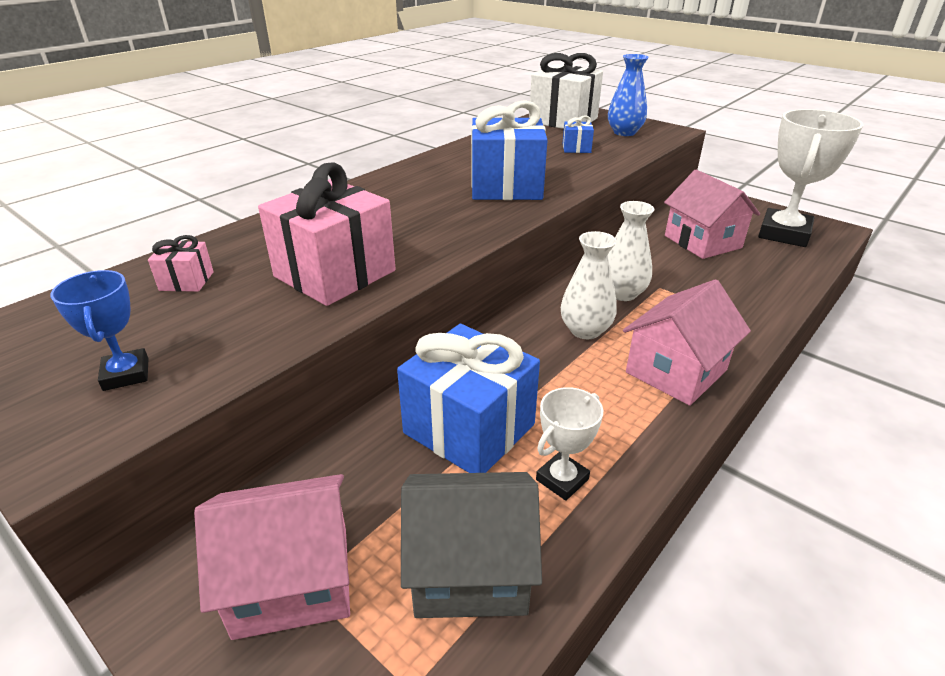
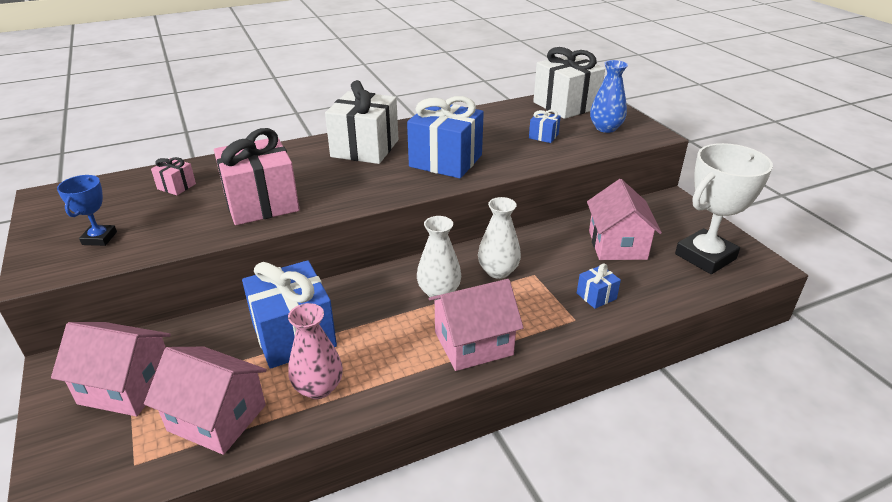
camera: 25 degrees right, 0 degrees up
(399, 192) = (365, 148): none -> white gift
(470, 569) = (217, 418): grey house -> pink house
(562, 479) = (318, 388): white trophy -> pink vase
(736, 291) = (596, 296): none -> blue gift

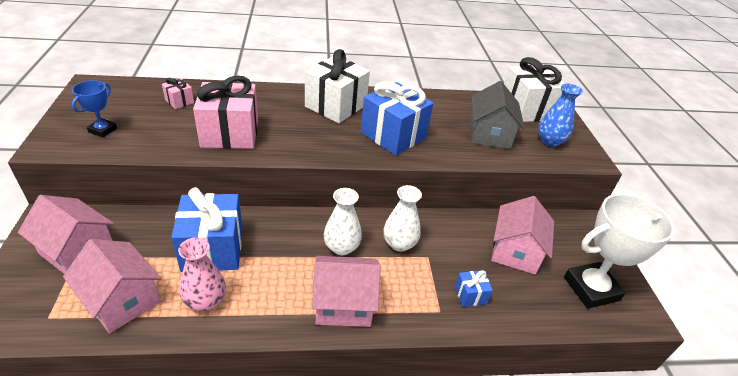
camera: 15 degrees right, 5 degrees up
(543, 136) = (489, 134): blue gift -> grey house

